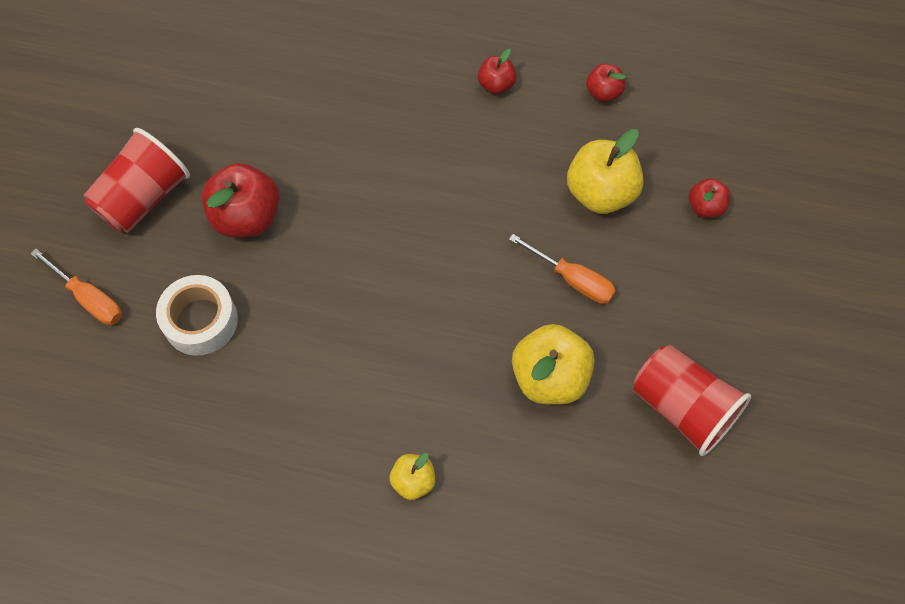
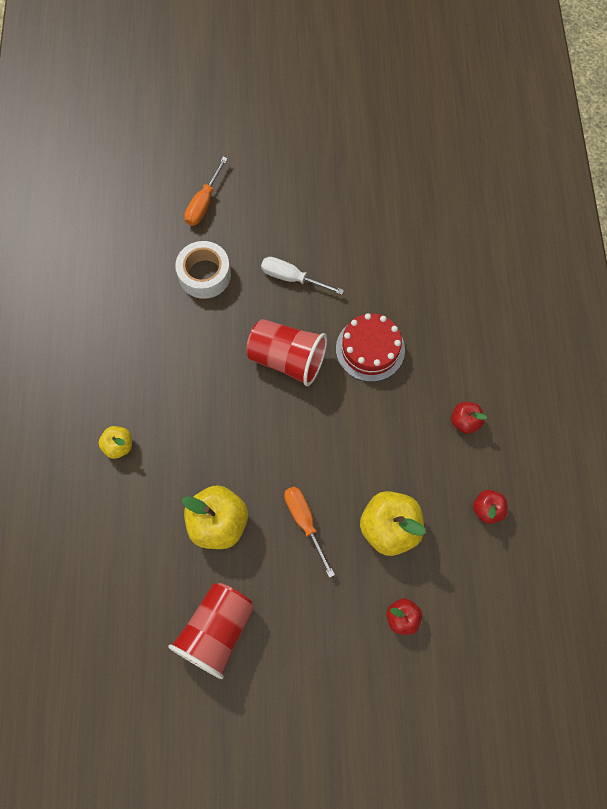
camera: 75 degrees right, 5 degrees up
(143, 197) = (288, 209): red cup -> red cup (287, 359)
(246, 217) = (292, 278): red apple -> white screwdriver
(375, 155) = (370, 349): none -> red cake
(572, 279) = (304, 522): orange screwdriver -> orange screwdriver turned 135 degrees clockwise

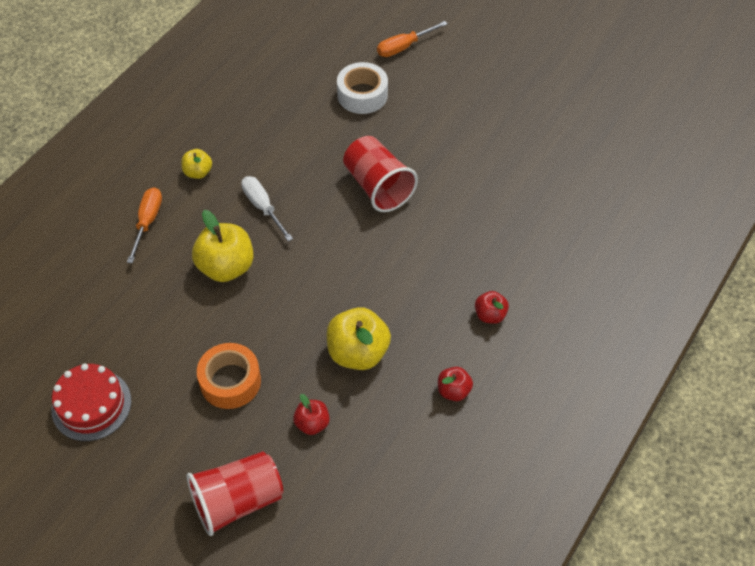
camera: 35 degrees right, 15 degrees down
(217, 630) = (160, 339): red cup -> red cup (237, 501)
(292, 278) = (431, 133): white screwdriver -> white screwdriver (262, 207)
(304, 522) = (293, 307): orange screwdriver -> orange screwdriver (147, 222)
(307, 627) = (230, 381): none -> orange tape
(370, 349) = (453, 217): red cake -> red cake (91, 405)

